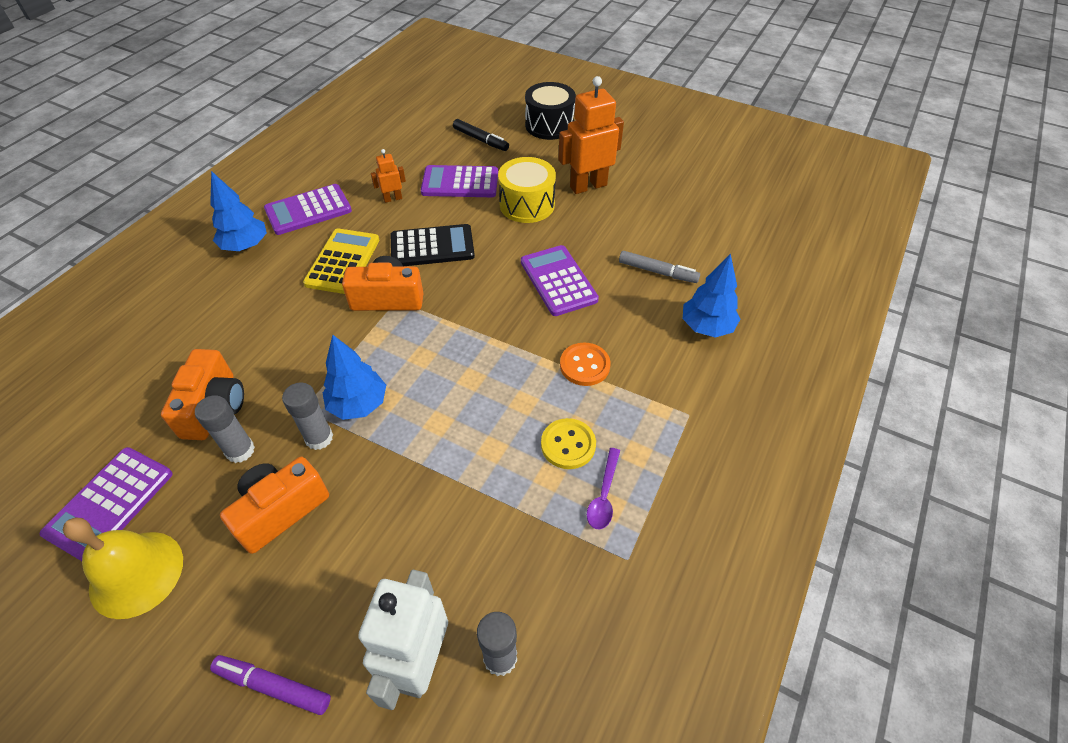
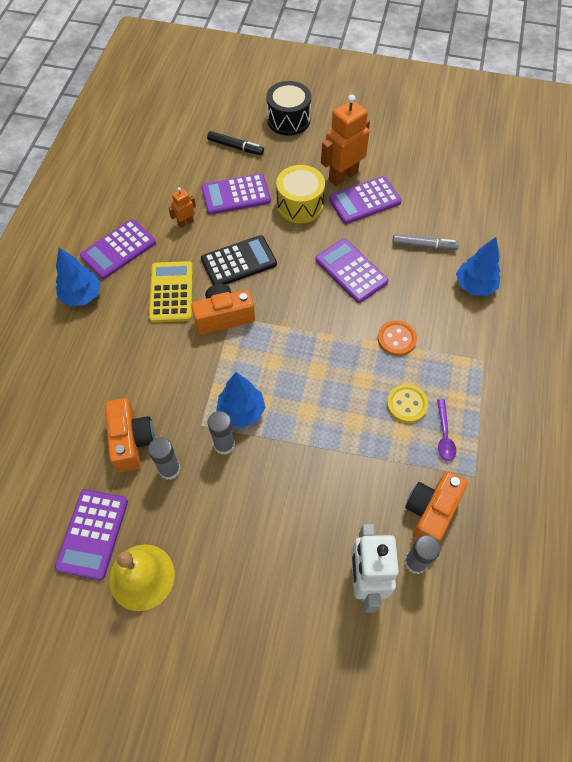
camera: 15 degrees left, 10 degrees up
(273, 686) = (276, 621): purple marker -> none
(280, 510) = (222, 505): orange camera -> orange camera (431, 512)
(603, 214) = (364, 201): none -> purple calculator

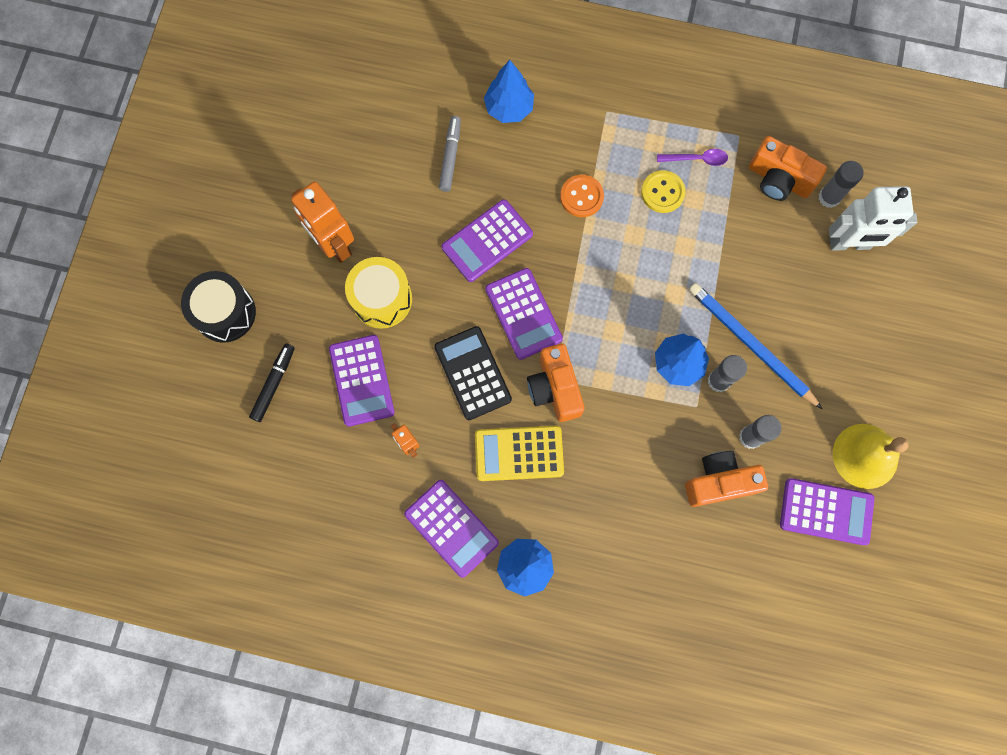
camera: 90 degrees left, 15 degrees up
(257, 475) = (751, 345): none -> blue pencil
(364, 201) = (377, 220): purple calculator -> purple calculator (523, 314)

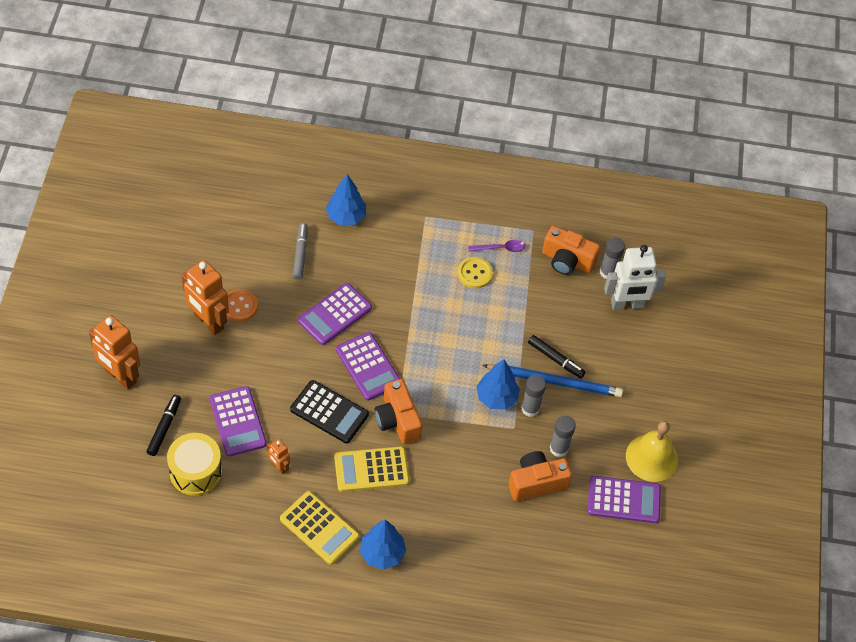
camera: 10 degrees left, 20 degrees down
(225, 313) = (120, 376): black drum -> orange robot
(382, 299) = (250, 360): yellow drum -> yellow drum (196, 472)
(451, 528) = (319, 528): purple calculator -> yellow calculator
(472, 373) = (329, 412): black calculator -> black calculator turned 150 degrees clockwise
(581, 197) = (409, 279): orange button -> orange button (239, 306)
(751, 345) = (554, 381): blue pencil -> blue pencil turned 150 degrees clockwise
(755, 315) = (555, 359): none -> black marker

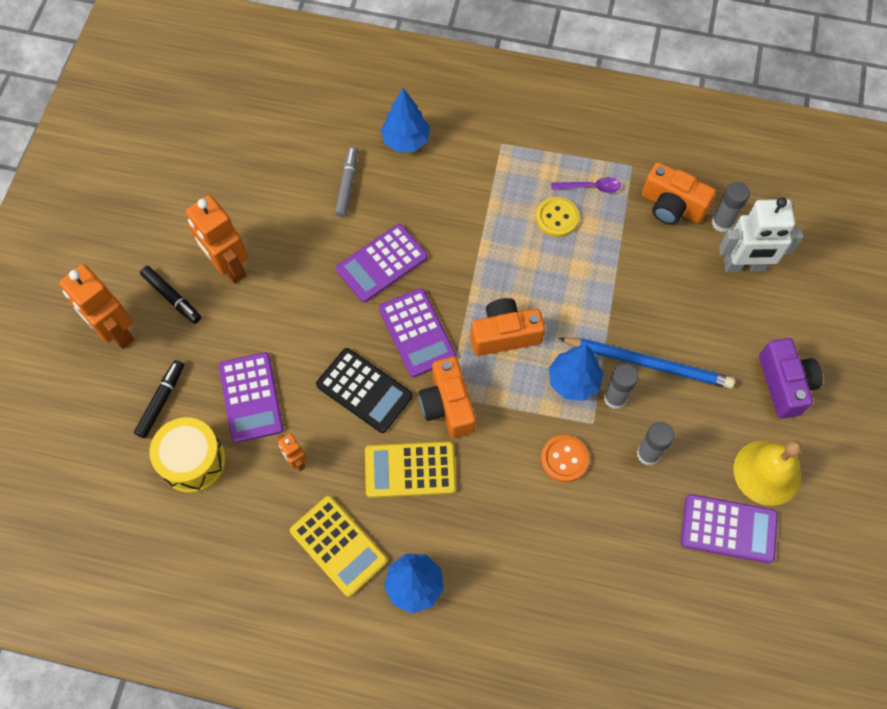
camera: 10 degrees right, 10 degrees up
(239, 306) = (268, 248): orange button -> orange button (564, 459)
(536, 482) = (617, 498): orange camera -> orange camera (504, 335)
(555, 359) = (651, 334): black marker -> black marker (172, 297)
(662, 392) = (784, 384): none -> purple camera

